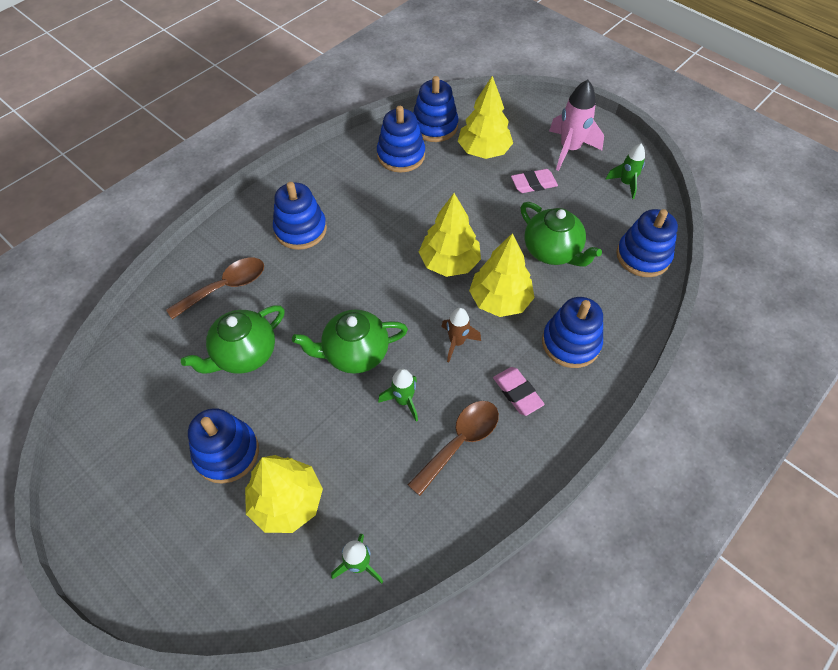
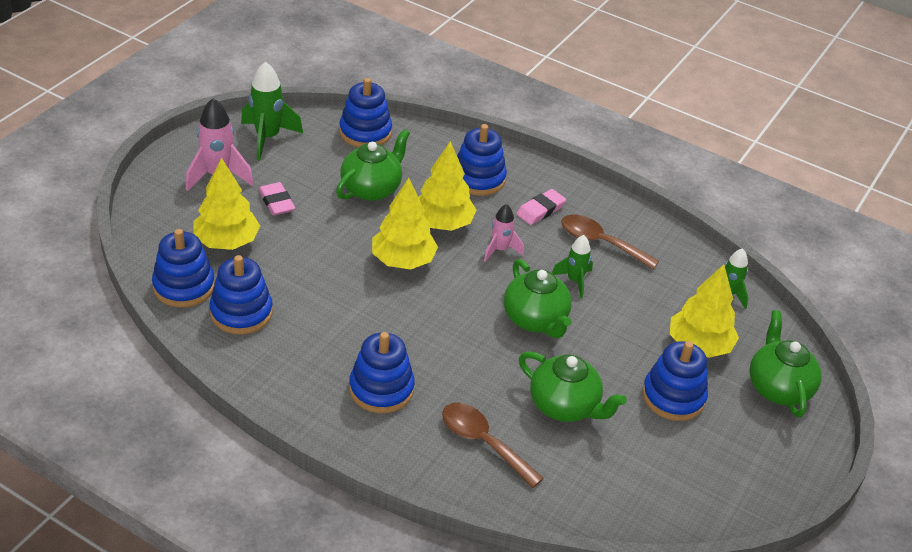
camera: 105 degrees left, 15 degrees down
(206, 570) = (778, 388): none -> green teapot
(457, 342) = (500, 250): brown rocket -> pink rocket
(626, 183) = (267, 138): green rocket -> green rocket, size x1.63

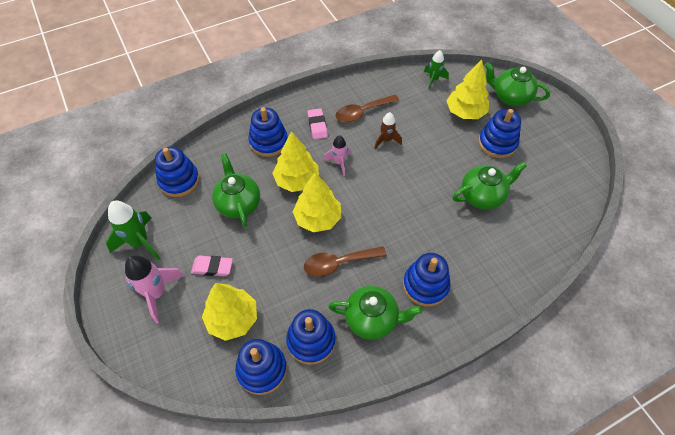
camera: 55 degrees left, 15 degrees up
(483, 442) = (493, 250): brown spoon -> brown spoon (338, 263)
(535, 320) = (408, 175): green teapot -> green teapot (372, 319)
(574, 281) = (386, 140): green rocket -> brown rocket

